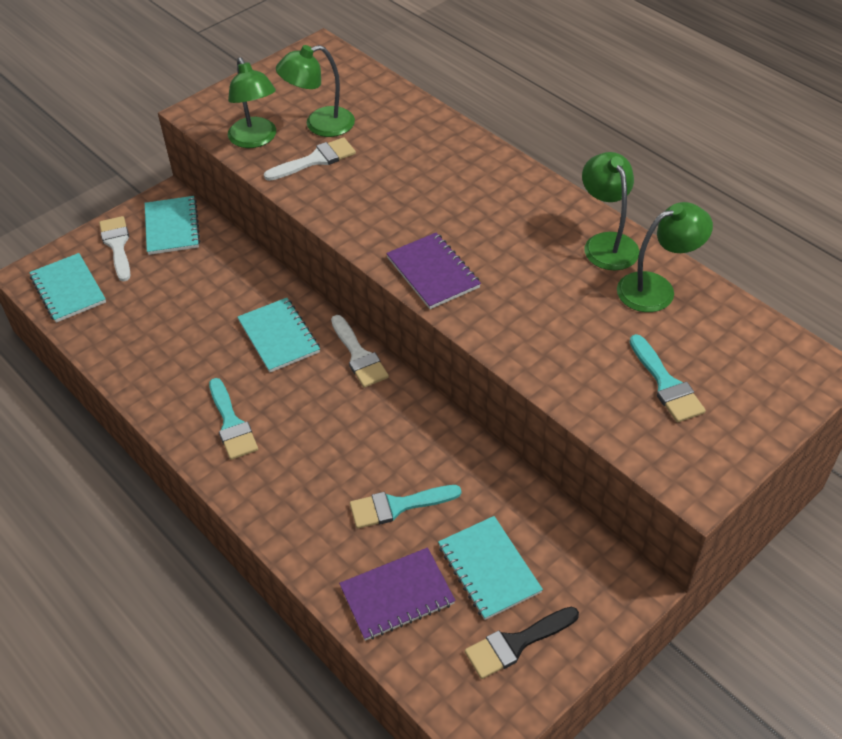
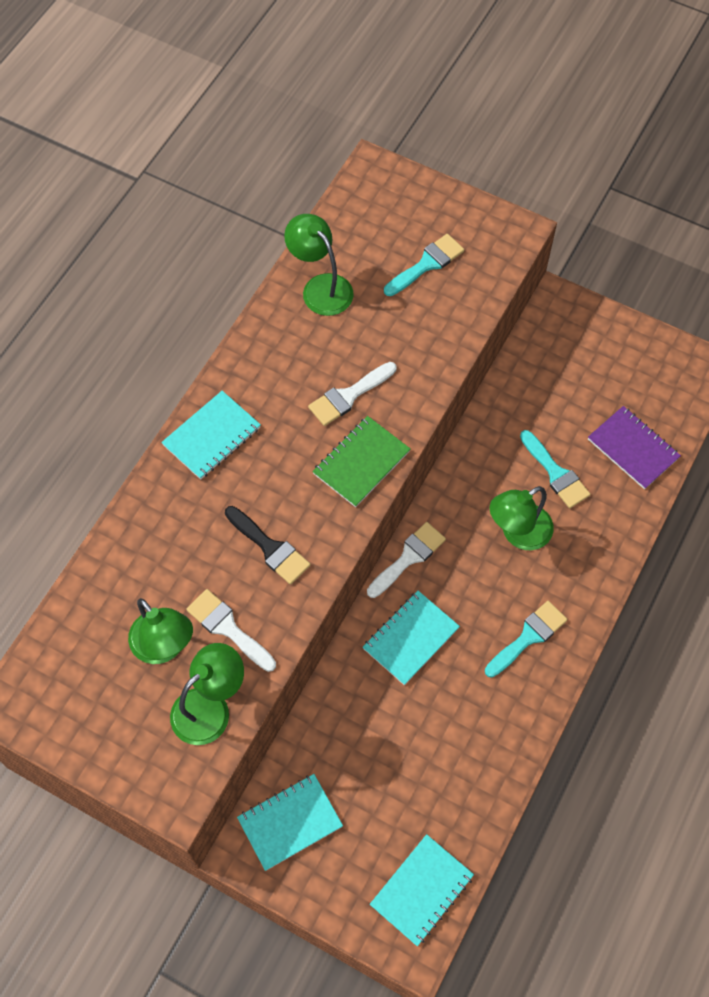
camera: 110 degrees left, 15 degrees up
(117, 245) = (337, 871): white brush -> white brush (348, 396)
(433, 273) = (361, 463): purple notebook -> green notebook
(489, 569) = (583, 394): turquoise notebook -> turquoise notebook (211, 436)
(516, 643) = (634, 362): black brush -> black brush (270, 548)
(606, 243) = (274, 334): green lamp -> green lamp (518, 533)

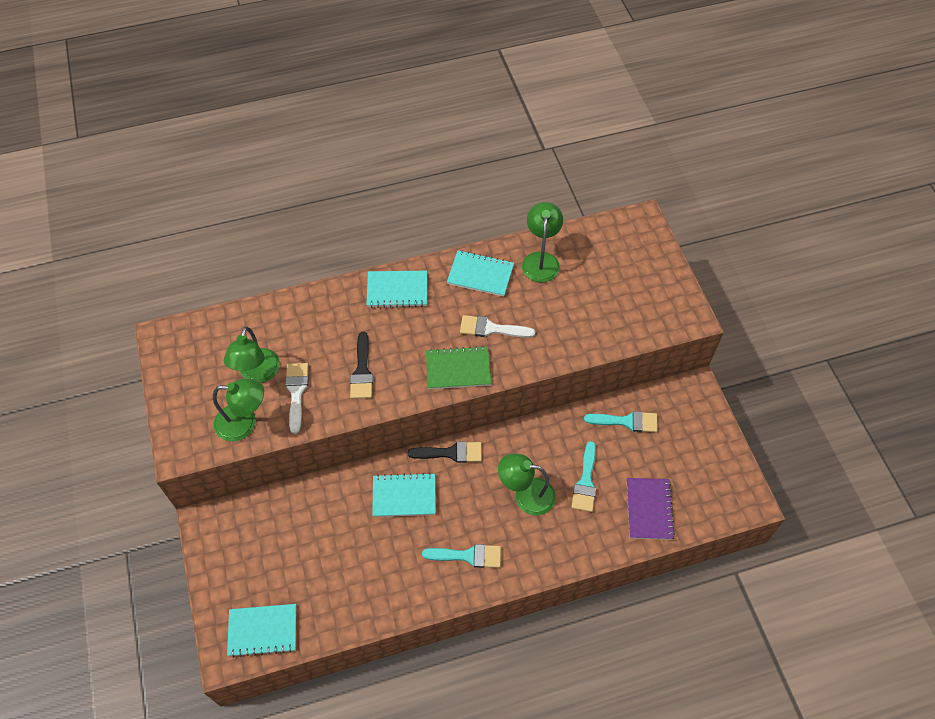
camera: 45 degrees right, 5 degrees down
(290, 822) = (240, 530): turquoise notebook -> turquoise notebook (480, 275)
(408, 557) = (451, 453): white brush -> black brush
(427, 264) = (615, 294): turquoise brush -> turquoise brush (626, 421)

